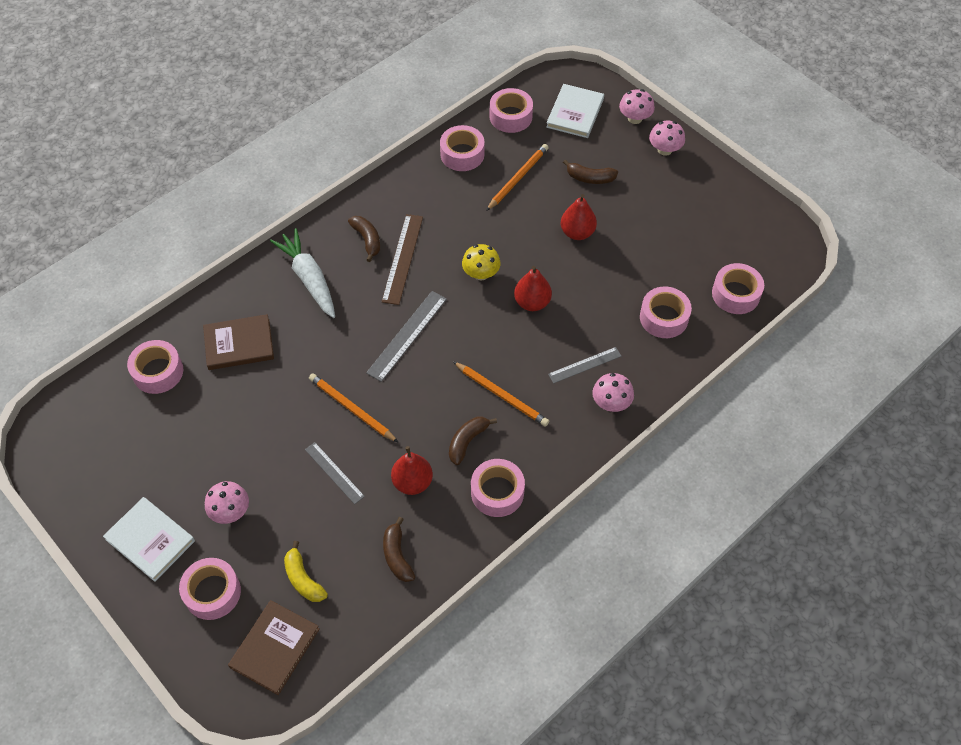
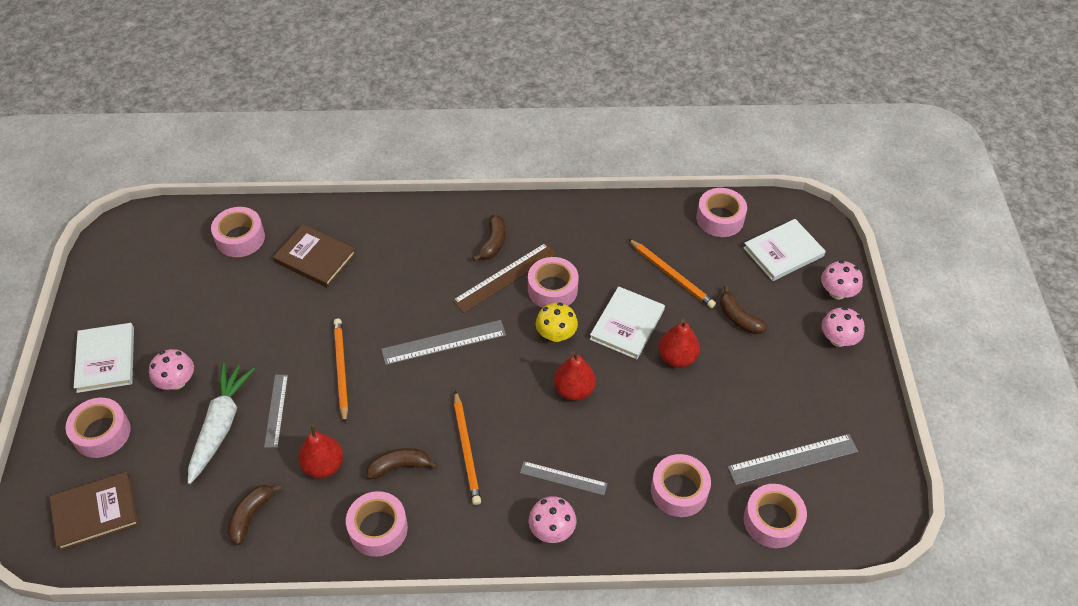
camera: 40 degrees right, 5 degrees down
(303, 579) = (168, 476): yellow banana -> none
(309, 278) = (417, 243): white carrot -> white carrot (220, 425)
(462, 154) = (644, 224): pink tape -> pink tape (552, 289)
(518, 178) = (672, 275): orange pencil -> orange pencil turned 60 degrees clockwise
(522, 233) = (627, 324): none -> white book
(711, 247) = (793, 459): none -> grey ruler

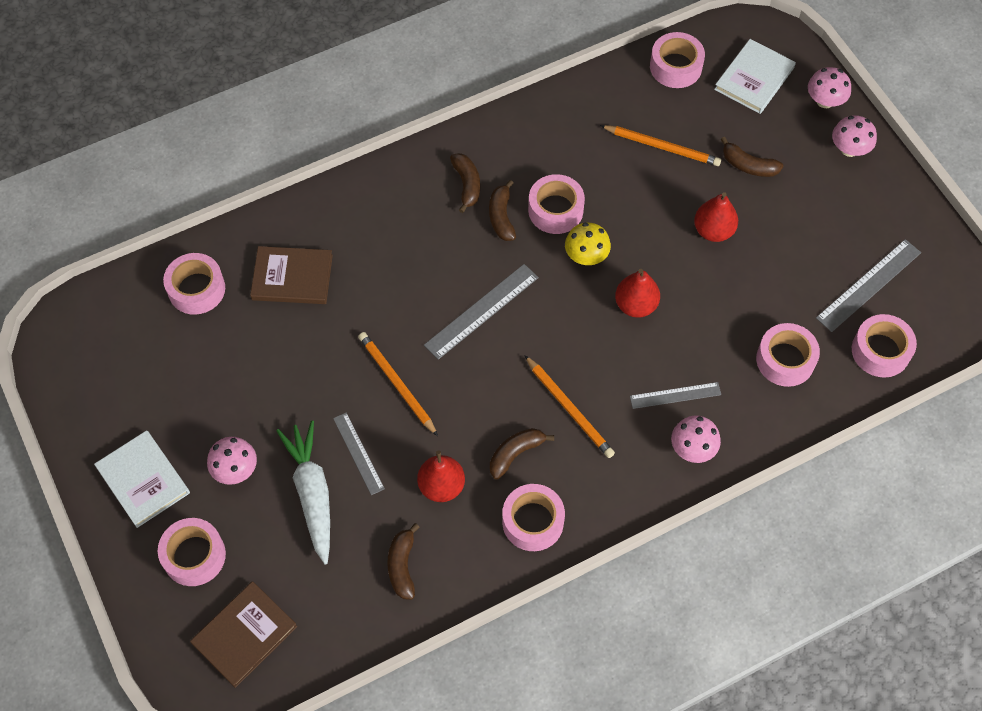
camera: 25 degrees left, 10 degrees up
(505, 277) = (501, 217): brown ruler -> brown banana
(627, 324) = (648, 217): white book -> none

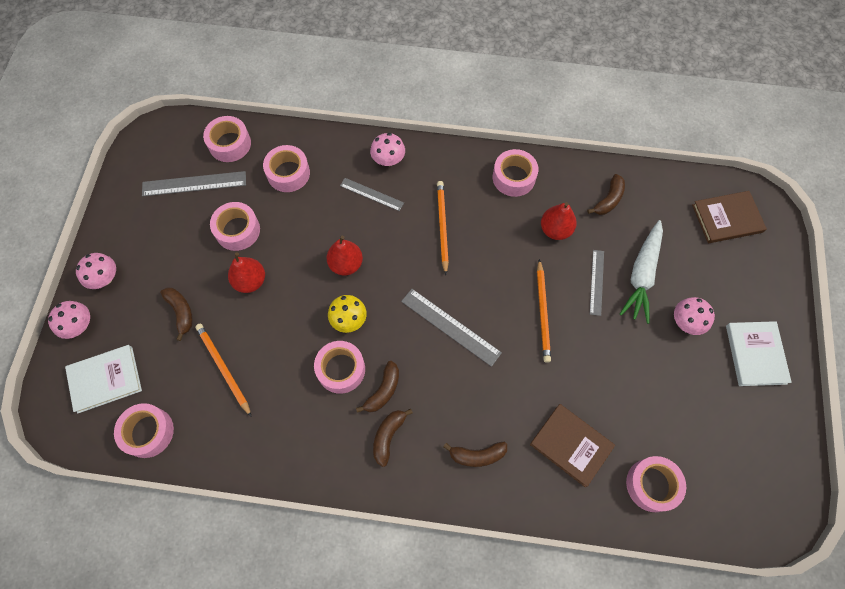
camera: 145 degrees left, 5 degrees up
(194, 556) = (739, 283): pink tape -> pink tape (237, 230)
(481, 311) = (450, 327): grey ruler -> grey ruler turned 45 degrees clockwise
(515, 453) = (496, 221): brown banana -> brown banana (477, 455)

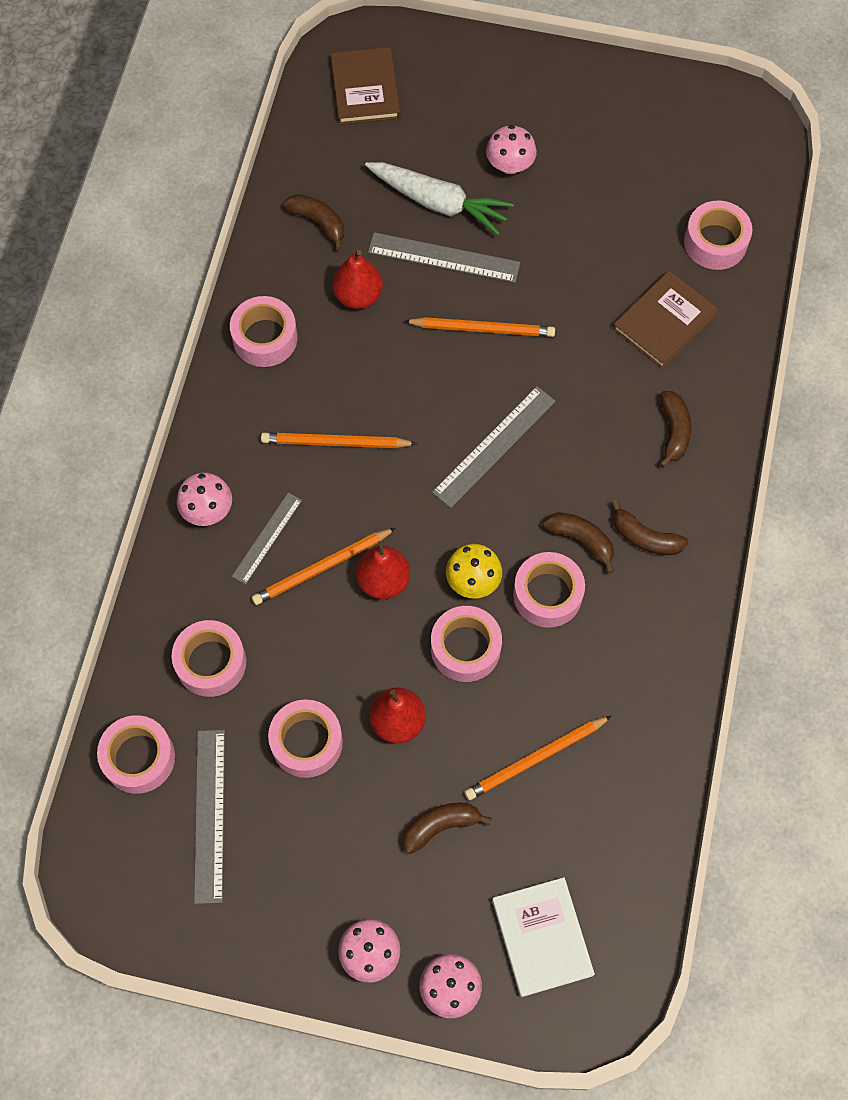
camera: 85 degrees left, 0 degrees up
(148, 432) = (626, 865): pink tape -> pink tape (465, 648)
(353, 227) = (322, 568): none -> orange pencil
(596, 282) = (444, 257): grey ruler -> grey ruler, size x1.55
(755, 354) = (558, 100): white book -> none

